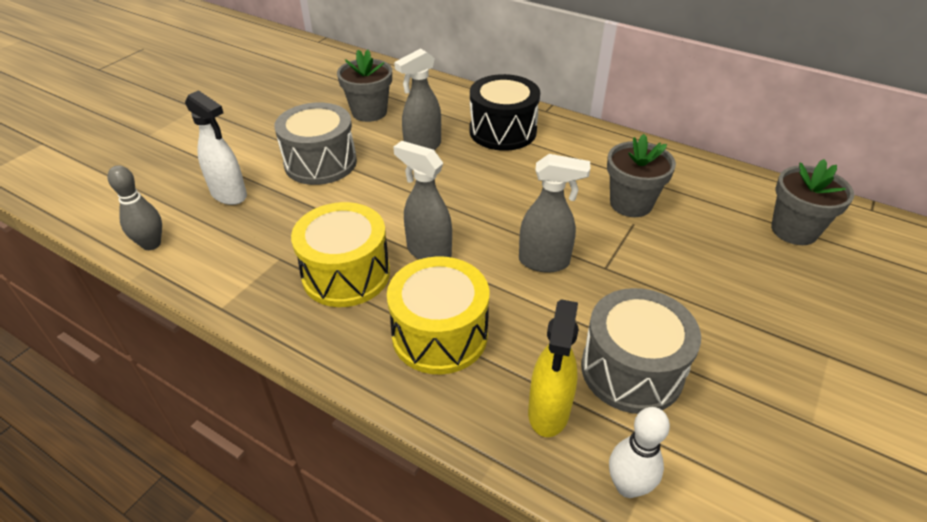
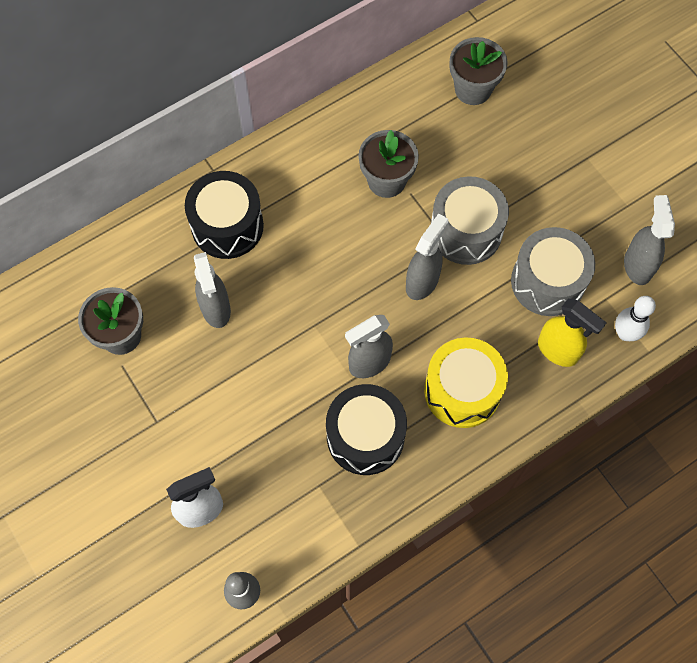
camera: 65 degrees left, 25 degrees up
(320, 163) = (191, 411): grey drum -> grey drum (466, 231)
(346, 274) = (365, 437): yellow drum -> black drum
(738, 466) = (637, 265): none -> grey spray bottle

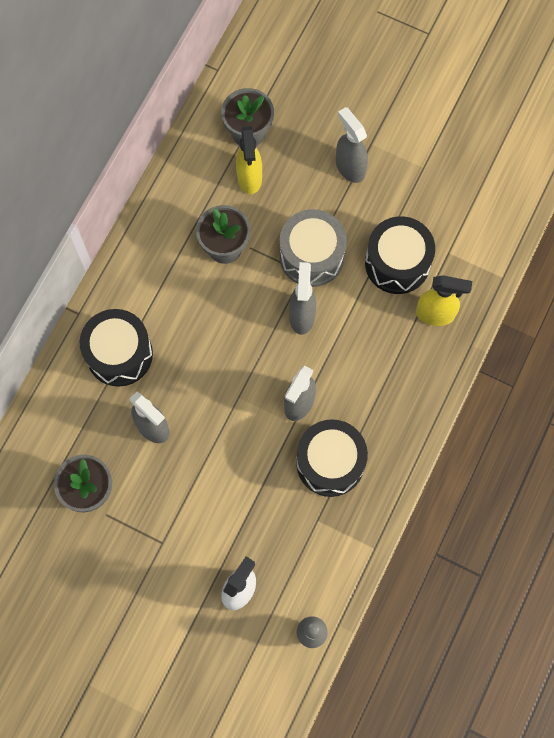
camera: 30 degrees left, 5 degrees up
(448, 130) = (249, 178): none -> yellow spray bottle
(462, 391) = (382, 386): yellow drum -> none
(547, 282) = (397, 263): grey drum -> black drum
(625, 333) = (477, 273): white bowling pin -> none
(637, 265) = (457, 213): grey spray bottle -> grey spray bottle (349, 167)

